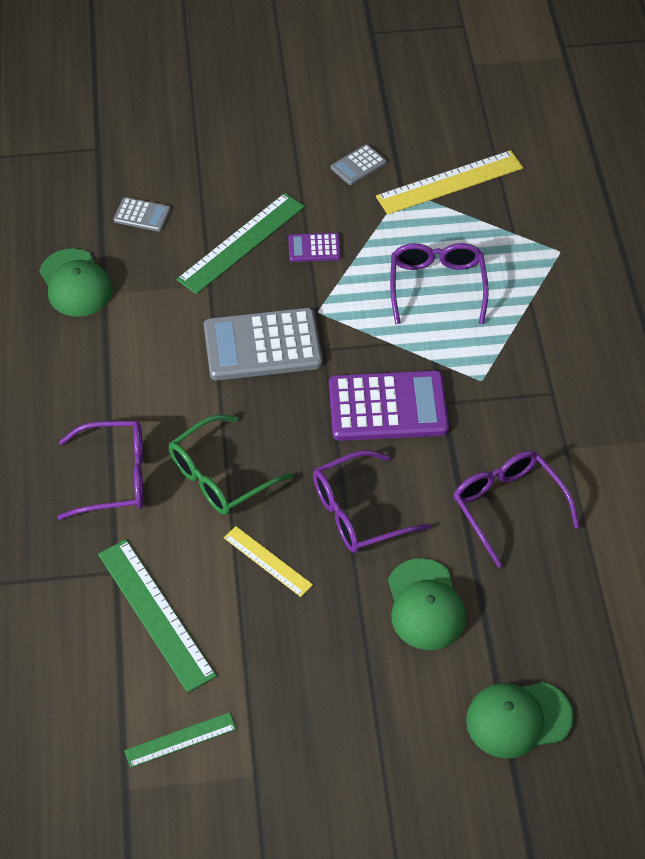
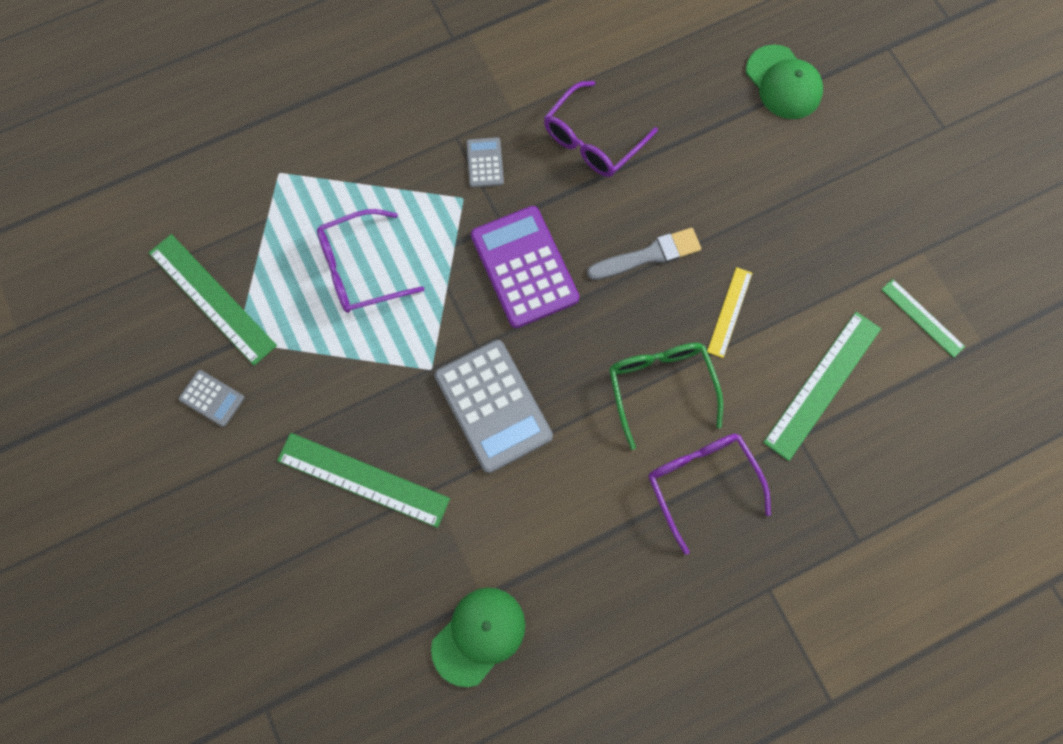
camera: 110 degrees left, 20 degrees up
(142, 215) = (356, 606): grey calculator -> grey calculator (485, 163)
(220, 476) = (660, 386): green glasses -> green glasses turned 135 degrees counterclockwise
(314, 248) = (347, 402): purple calculator -> none
(358, 512) = (648, 255): purple glasses -> grey brush
(425, 605) = (715, 175): green cap -> none
(450, 182) = (212, 298): yellow ruler -> green ruler

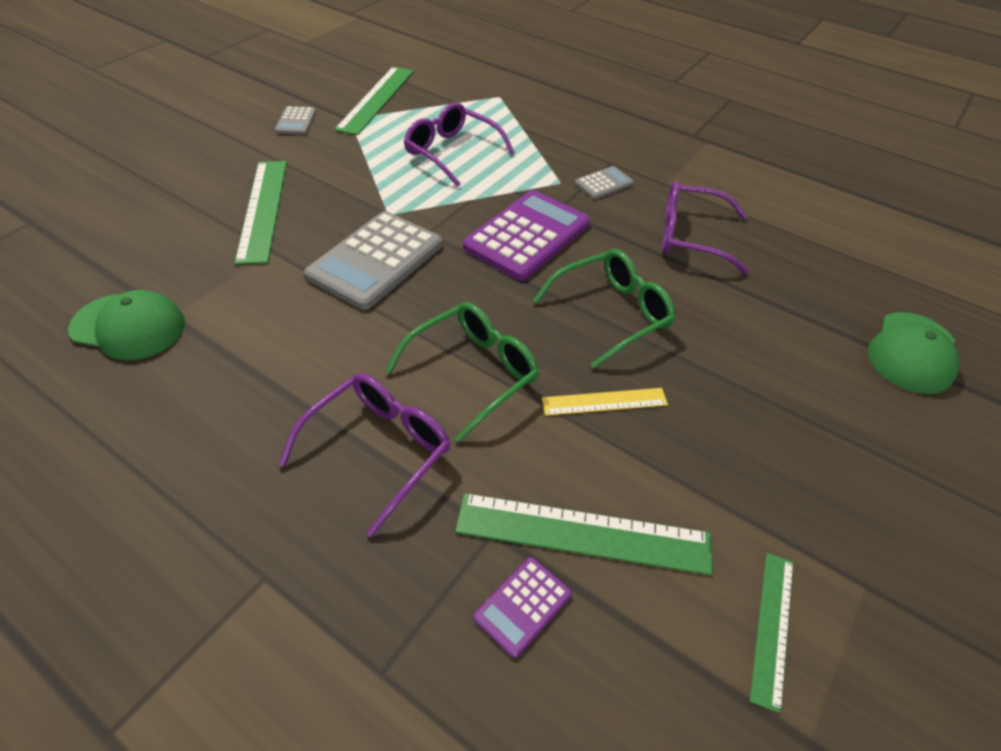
camera: 60 degrees right, 25 degrees down
(648, 255) = (612, 313): grey brush -> green glasses
(853, 445) = (522, 606): none -> purple calculator

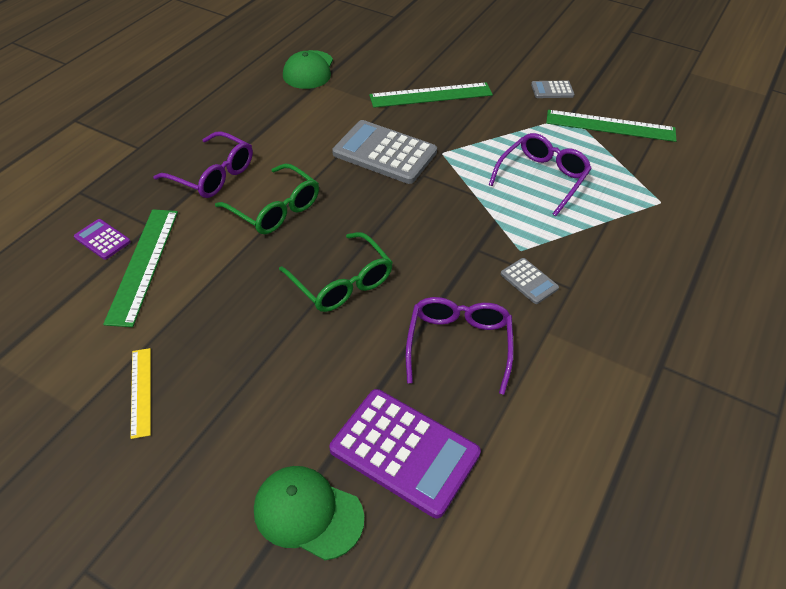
camera: 85 degrees right, 0 degrees up
(527, 236) = (432, 230): purple calculator -> purple calculator (404, 452)
(604, 402) = (248, 276): yellow ruler -> yellow ruler (141, 391)
(772, 627) = (63, 352): green ruler -> none

